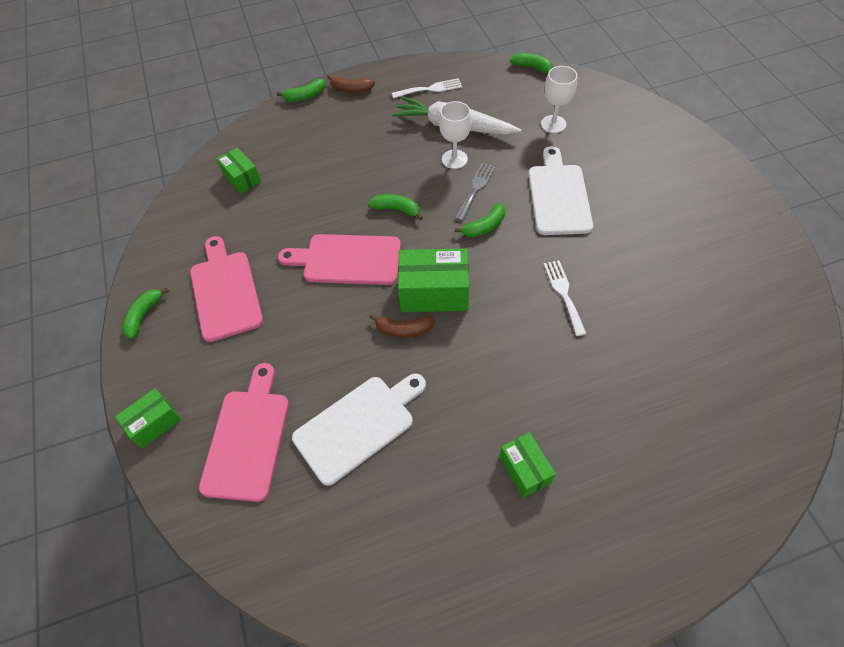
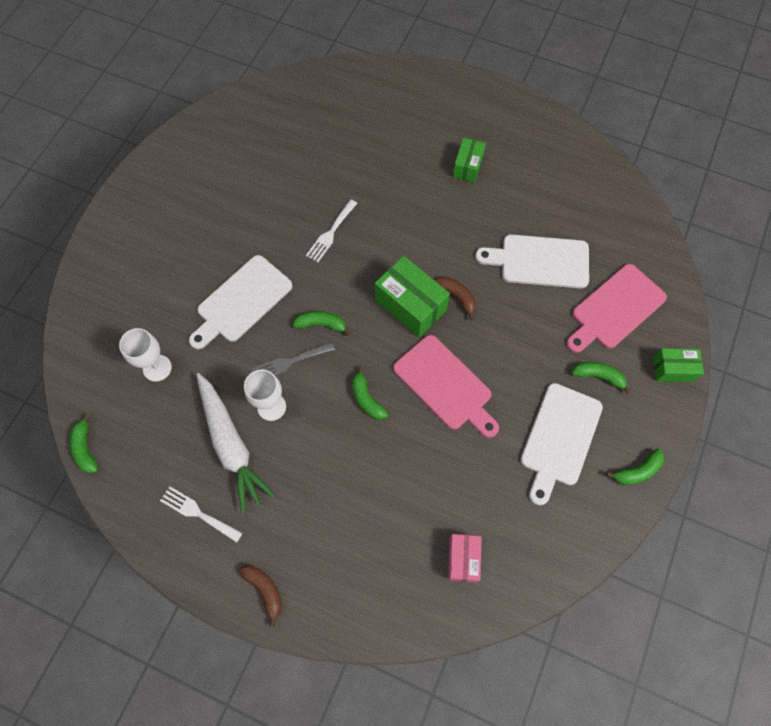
camera: 140 degrees left, 10 degrees up
(225, 291) = (559, 438): pink cutting board -> white cutting board
(242, 178) = (463, 559): green box -> pink box
(305, 96) = (315, 626): green banana -> green banana (598, 376)

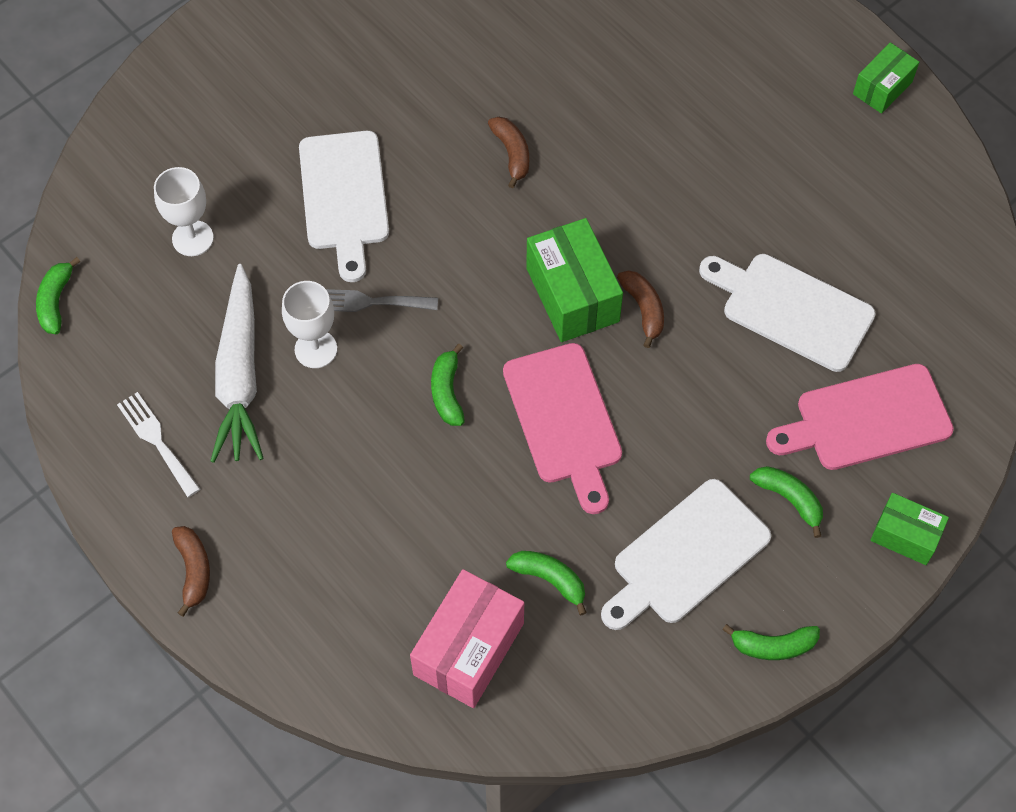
camera: 25 degrees right, 5 degrees down
(241, 301) = (344, 197): white cutting board -> white cutting board turned 75 degrees counterclockwise
(321, 324) = (436, 270): green banana -> green banana (550, 579)
(330, 233) = (512, 154): white fork -> brown banana
(463, 559) = (468, 649): pink box -> pink box, size x1.66
(467, 167) = (758, 137): green box -> green box (882, 88)

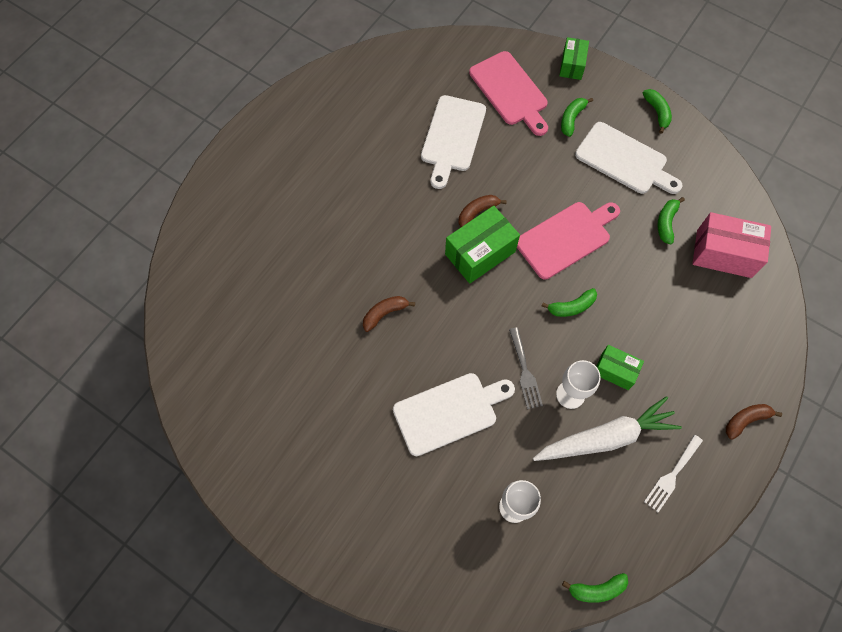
camera: 105 degrees left, 5 degrees up
(882, 88) = (280, 116): green box -> green box (615, 371)

